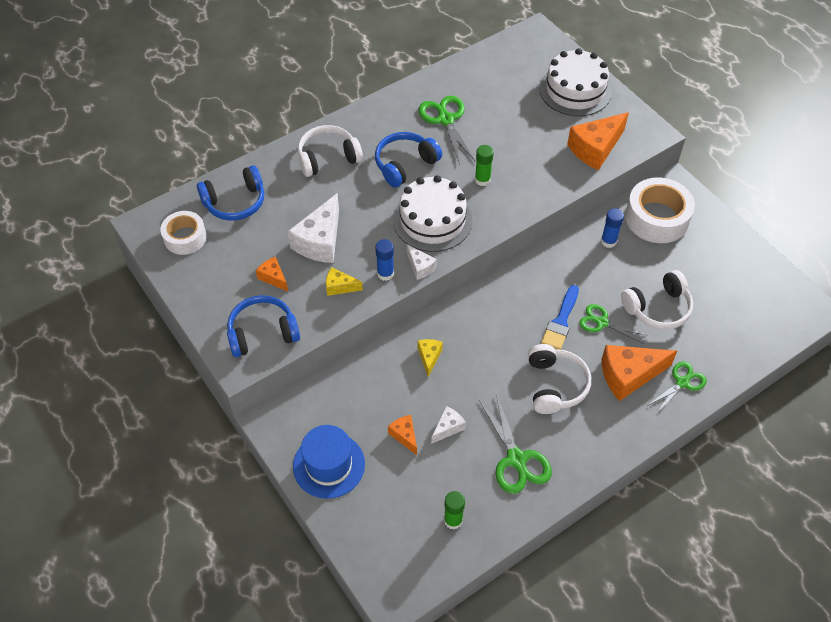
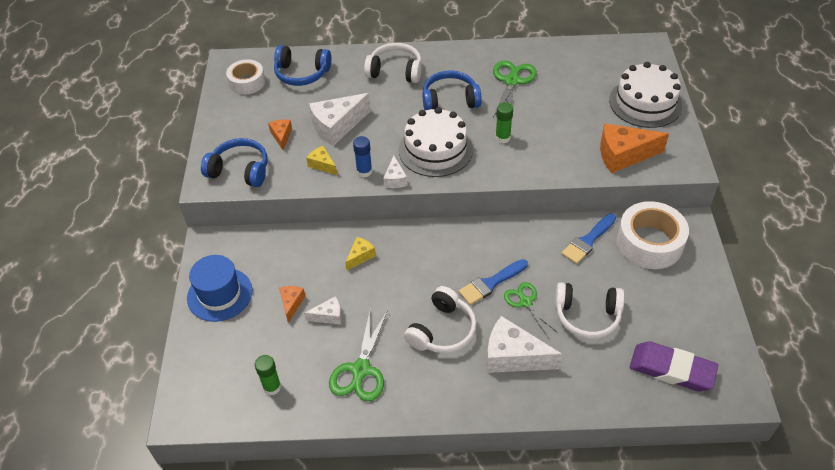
camera: 35 degrees right, 5 degrees down
(608, 241) = (587, 241): blue glue stick -> blue brush
(629, 375) = (513, 357): orange cheese -> white cheese
(682, 382) = (557, 388): green scissors -> none
(751, 318) = (671, 369): none -> purple eraser

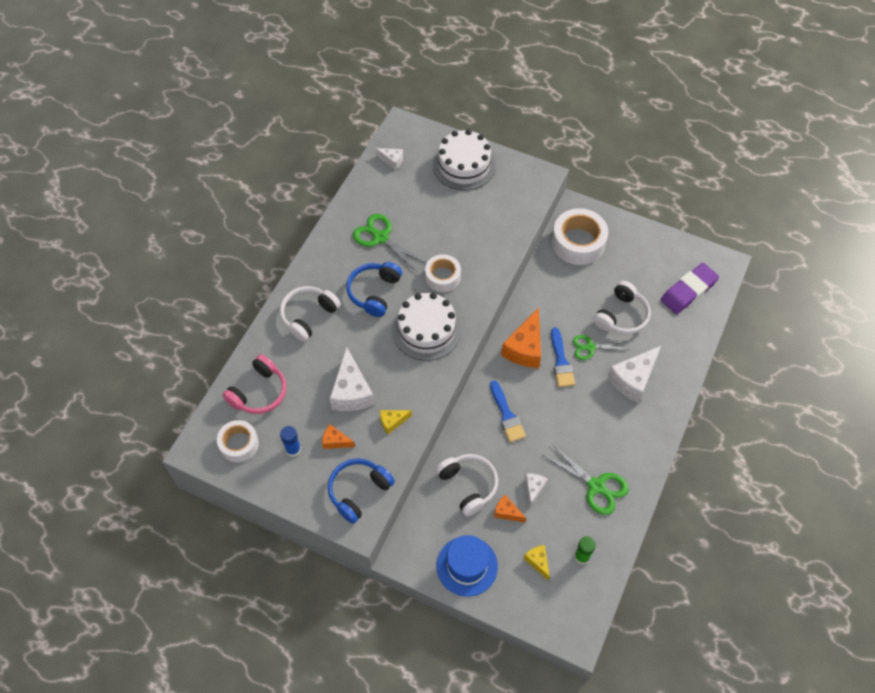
camera: 65 degrees left, 10 degrees up
(302, 73) = (259, 392): blue headphones -> pink headphones
(360, 256) = (484, 440): yellow cheese -> yellow cheese (538, 562)
(364, 171) = (420, 393): blue glue stick -> blue glue stick (293, 449)
(395, 179) = (443, 374): white cheese -> white cheese (392, 160)
(442, 330) = (588, 414): white headphones -> white headphones (468, 485)
(502, 138) = (442, 277): green glue stick -> white tape
(587, 241) = (555, 279): blue brush -> blue brush (507, 415)
(623, 155) = (510, 209): orange cheese -> orange cheese (525, 348)

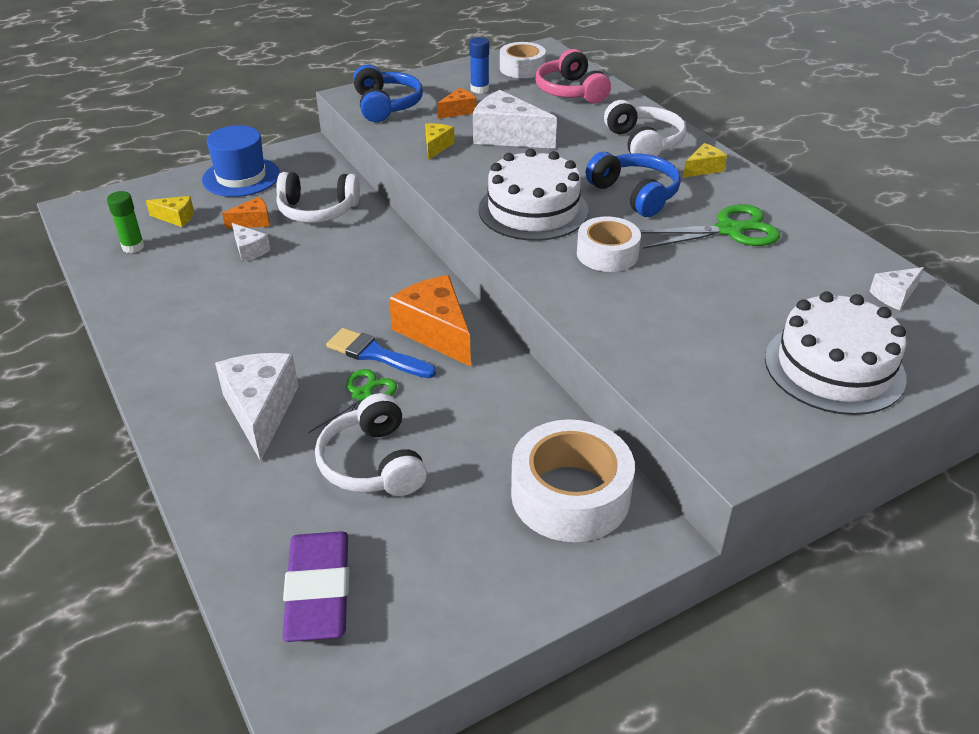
camera: 125 degrees right, 20 degrees down
(320, 274) = (703, 169): none -> yellow cheese
(507, 415) = (361, 272): blue brush -> none
(596, 486) = (182, 296): green scissors -> none

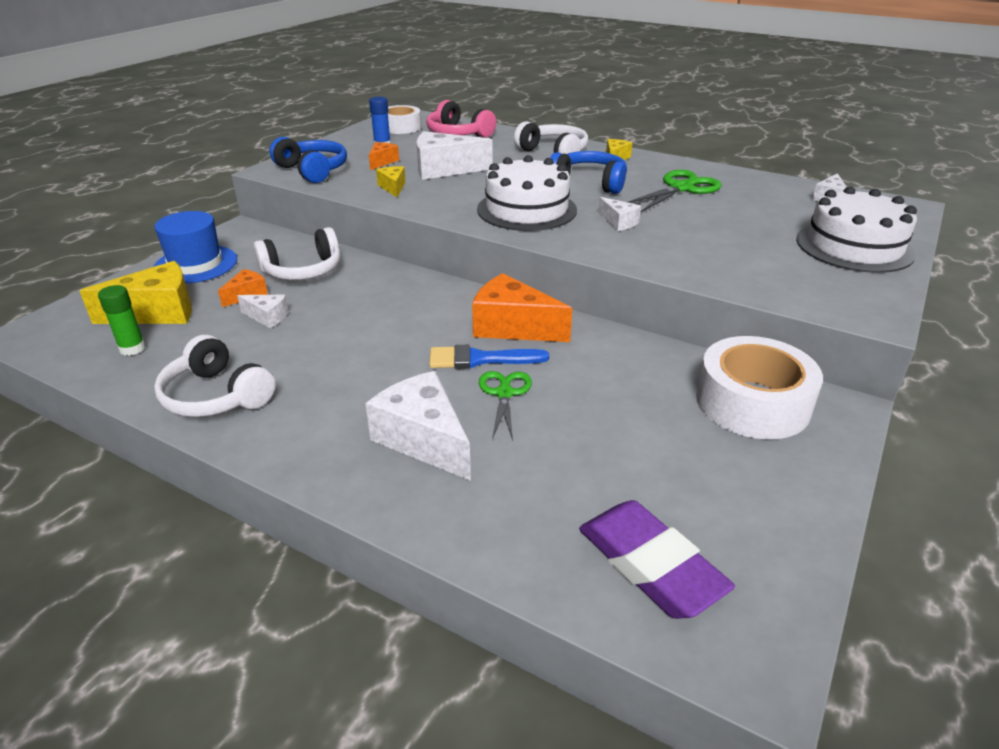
camera: 30 degrees left, 5 degrees down
(176, 217) = (157, 312): yellow cheese -> yellow cheese, size x1.94
(373, 463) = (575, 441): white headphones -> white headphones (216, 396)
(607, 254) = (619, 222): white tape -> white cheese

